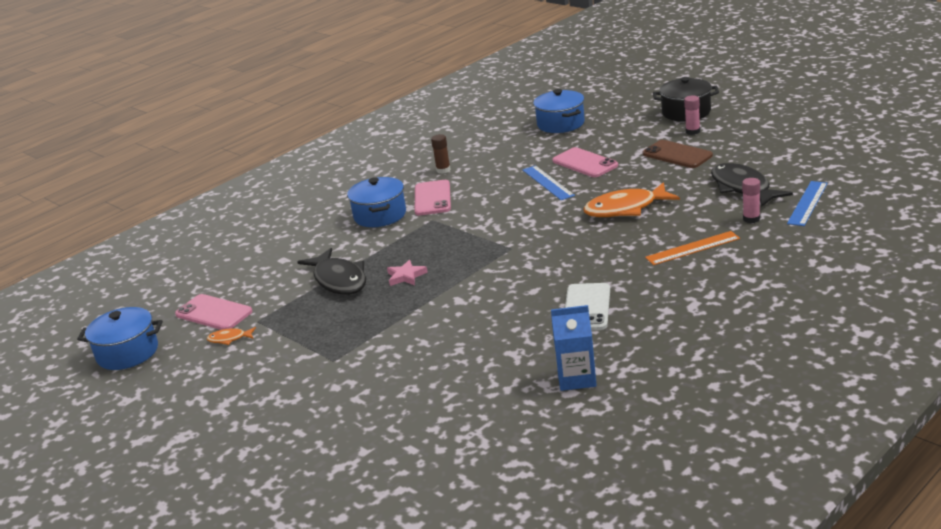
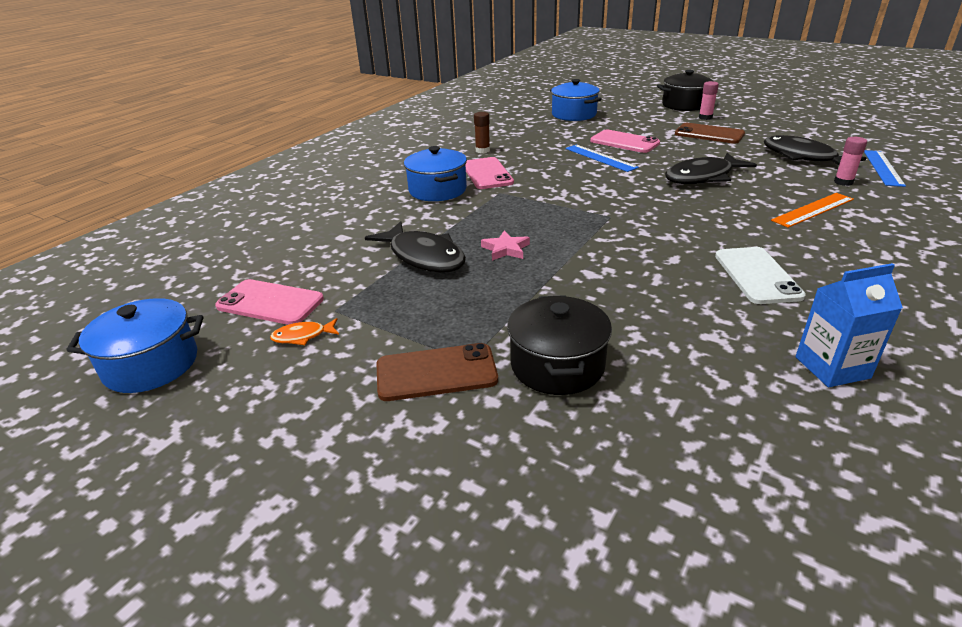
camera: 15 degrees left, 5 degrees up
(308, 367) = (436, 372): none -> brown phone
(390, 367) = (557, 365): none -> black pot
(625, 209) = (703, 177): orange fish -> black fish

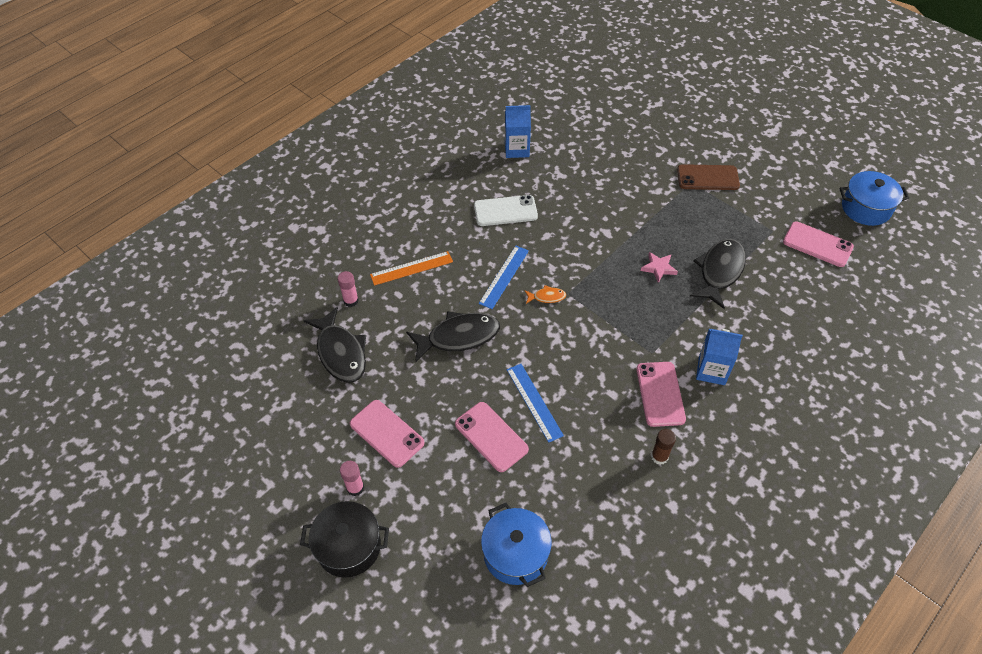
camera: 170 degrees left, 20 degrees up
(303, 336) = (786, 213): orange fish -> orange fish (547, 297)
(423, 256) = (719, 271): black fish -> black fish turned 60 degrees clockwise
(437, 190) = (711, 370): blue pot -> blue carton
(557, 365) = (646, 172): black pot -> none
(709, 134) = (387, 433): brown phone -> pink phone
(757, 275) = (505, 211): white phone -> white phone turned 75 degrees clockwise
(882, 168) = (294, 316): blue ruler -> blue ruler (504, 277)

